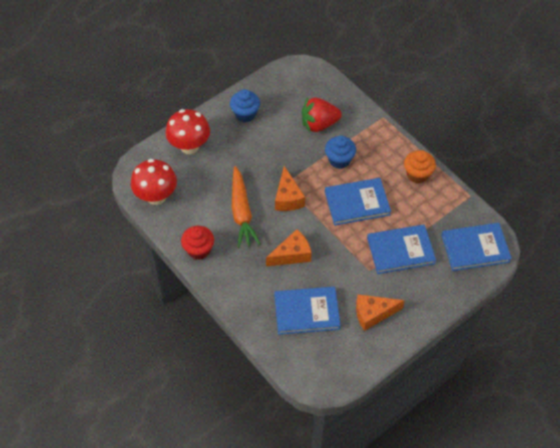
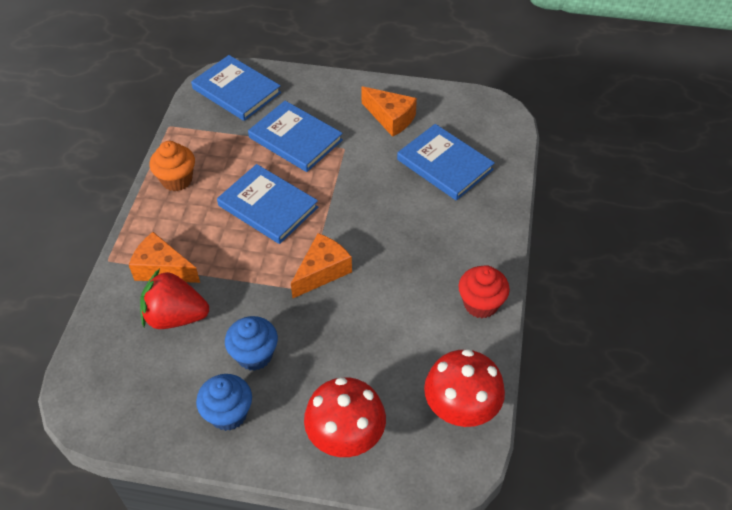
camera: 130 degrees left, 5 degrees down
(242, 212) = (388, 300): orange carrot -> none
(292, 254) = (393, 218): orange cheese -> orange cheese (162, 269)
(319, 124) = (175, 317): red strawberry -> red strawberry turned 150 degrees clockwise
(339, 160) = (218, 259): blue cupcake -> blue cupcake (254, 355)

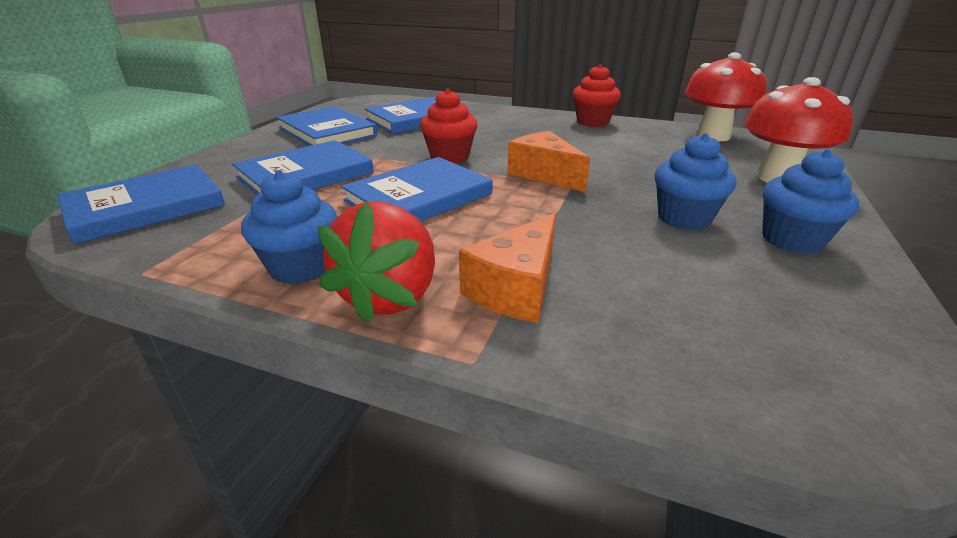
camera: 80 degrees left, 20 degrees down
(175, 317) = (625, 277): red strawberry -> red strawberry (390, 296)
(177, 180) = (301, 267): orange cupcake -> blue cupcake
(349, 208) = (449, 157): none -> red cupcake
(390, 118) = (327, 132): orange cheese -> blue book

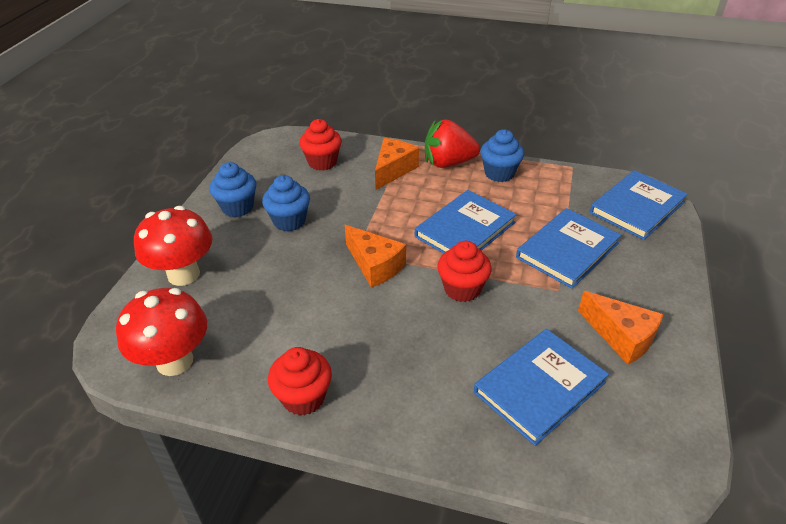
camera: 175 degrees right, 10 degrees up
(327, 132) = (621, 337): blue book -> orange cheese
(390, 296) = (448, 163): red strawberry -> red strawberry turned 105 degrees counterclockwise
(687, 318) = (322, 162): none -> red cupcake

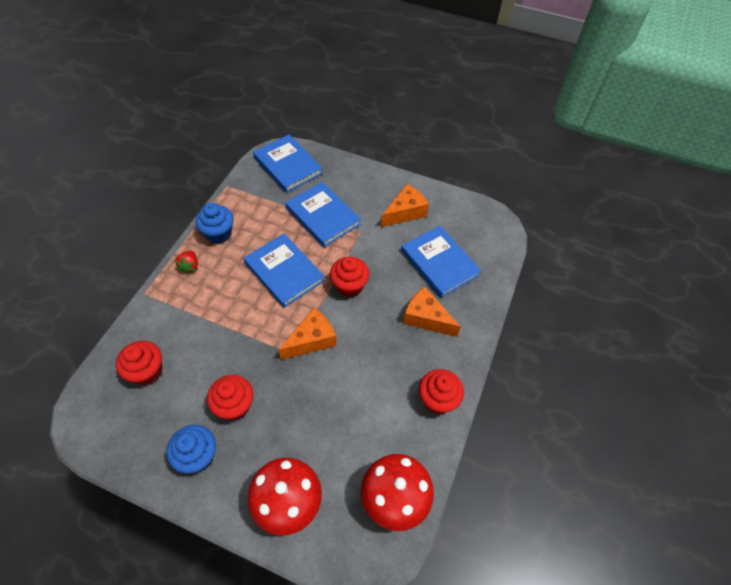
camera: 85 degrees left, 15 degrees up
(289, 221) = (235, 405): blue cupcake -> red cupcake
(393, 170) = (184, 310): orange cheese -> orange cheese (426, 318)
(448, 163) = (190, 266): red strawberry -> red strawberry, size x0.50

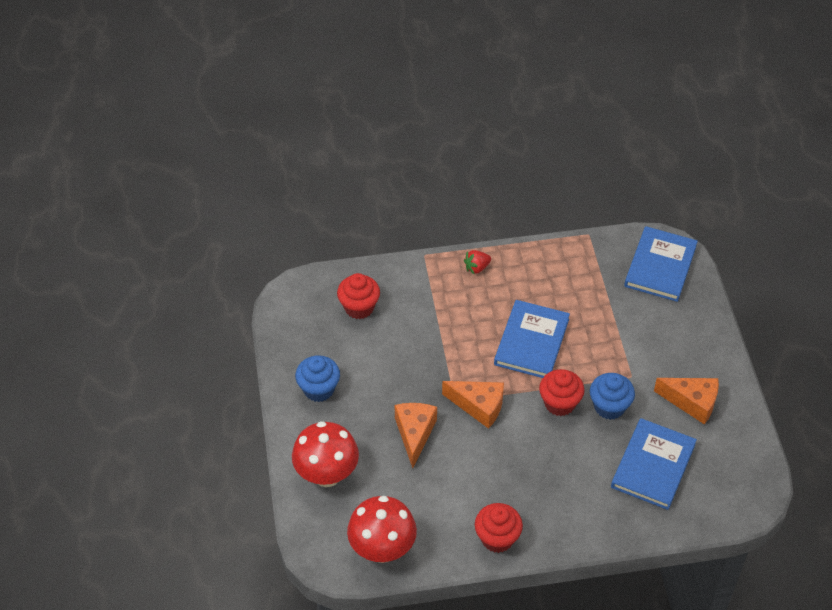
camera: 60 degrees right, 5 degrees down
(219, 234) = (529, 265): blue cupcake -> blue cupcake (609, 407)
(235, 405) = (376, 387): red cupcake -> none
(323, 216) = (622, 334): blue book -> none
(426, 318) = (576, 486): orange cheese -> orange cheese (414, 434)

